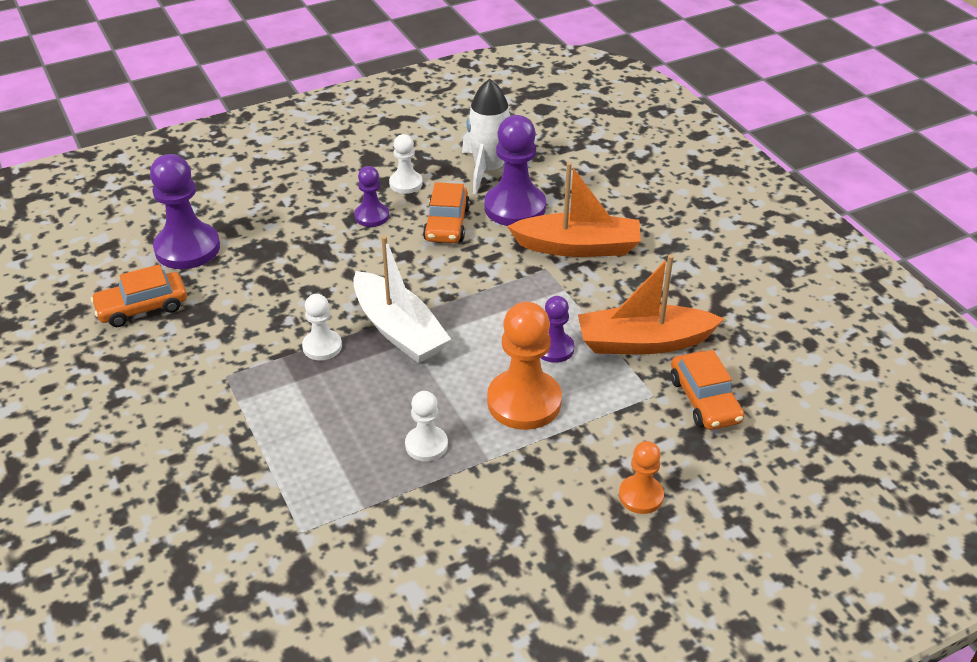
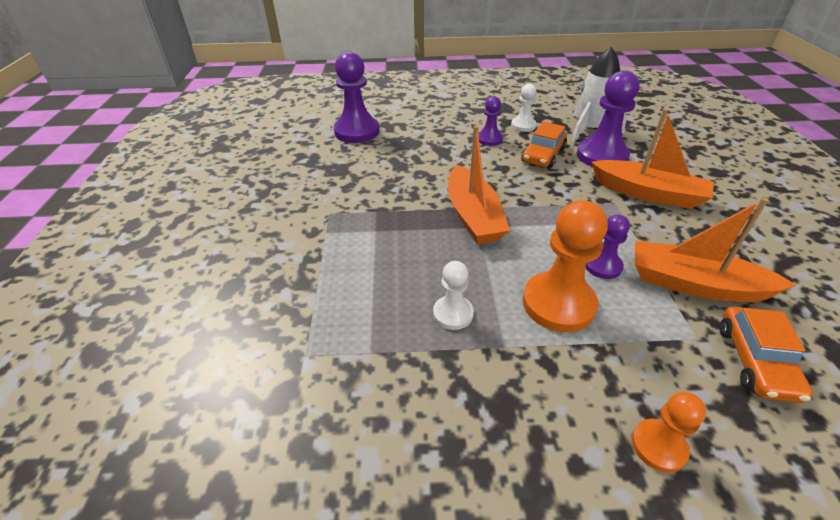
camera: 25 degrees right, 0 degrees up
(142, 307) = (306, 157): orange car -> none
(322, 346) = (409, 212): white pawn -> none
(399, 330) = (473, 216): white boat -> orange boat

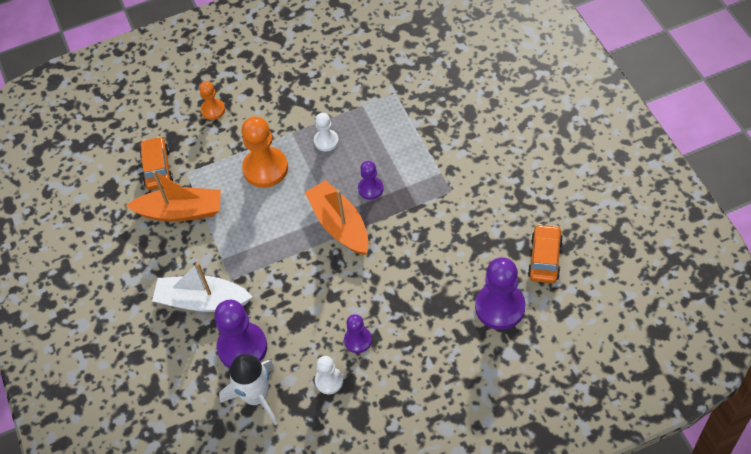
camera: 165 degrees right, 15 degrees up
(543, 155) = (298, 329): orange car -> orange car (545, 258)
(603, 266) = (239, 208): purple pawn -> purple pawn (370, 189)
(648, 193) = (202, 301): orange boat -> white boat

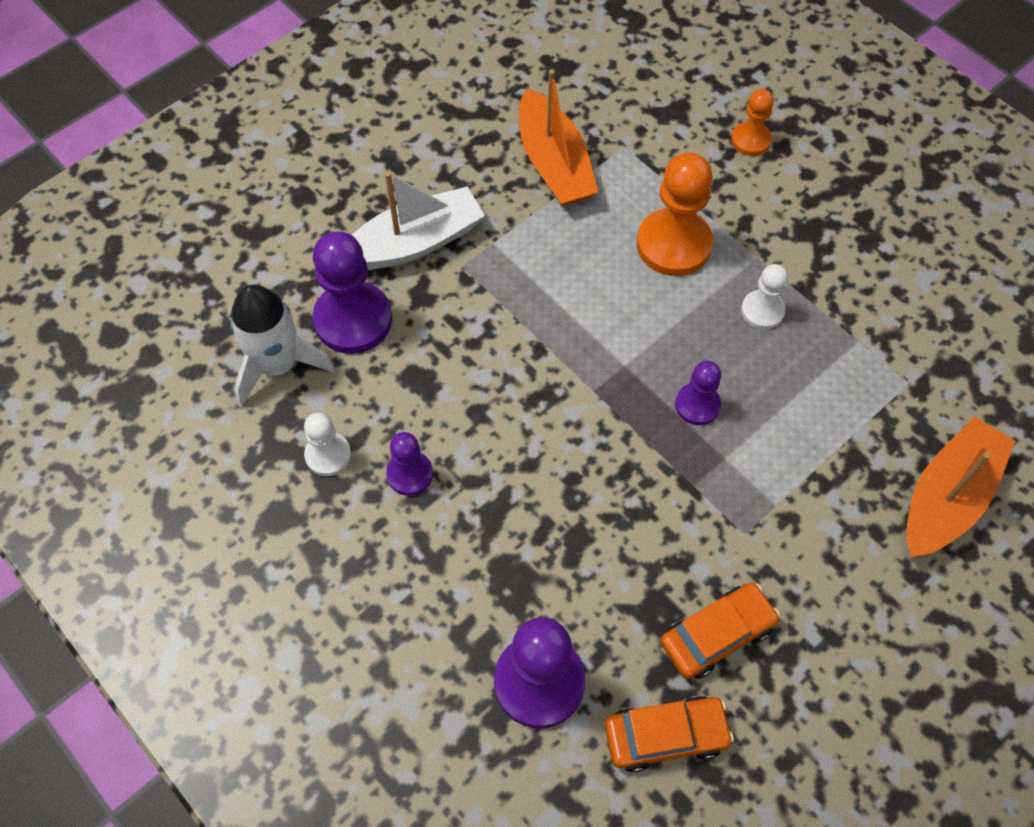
camera: 65 degrees right, 5 degrees up
(157, 168) = (617, 109): orange car -> orange car (717, 635)
(202, 301) = (414, 243): white boat -> white boat turned 75 degrees clockwise
(339, 225) = (611, 381): orange boat -> orange boat (947, 497)

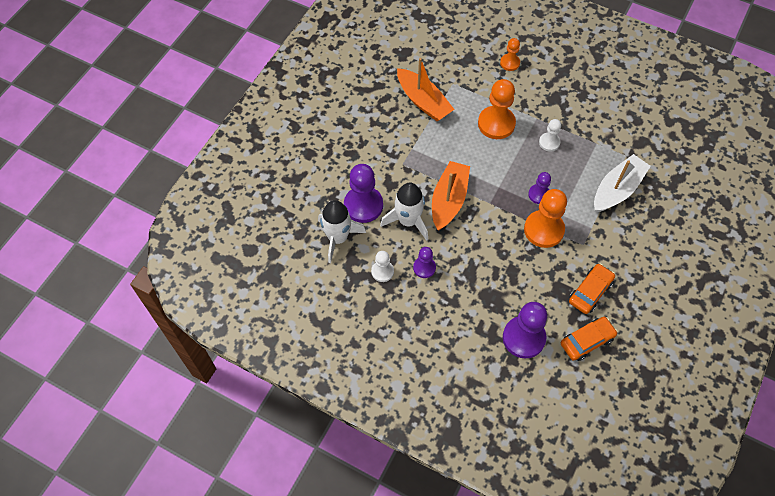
camera: 20 degrees left, 0 degrees up
(414, 243) = (375, 160): white boat -> white boat (617, 189)
(422, 375) = (408, 221): none -> white rocket
(676, 477) = (543, 230): none -> orange pawn
(947, 497) = (662, 200): orange boat -> orange boat (449, 200)

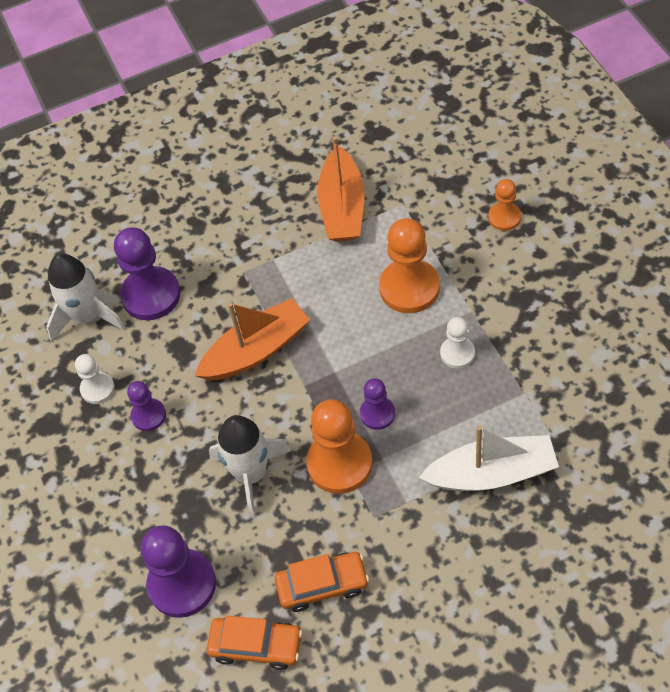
camera: 45 degrees right, 5 degrees down
(408, 221) = (184, 346): white rocket -> white rocket (251, 474)

